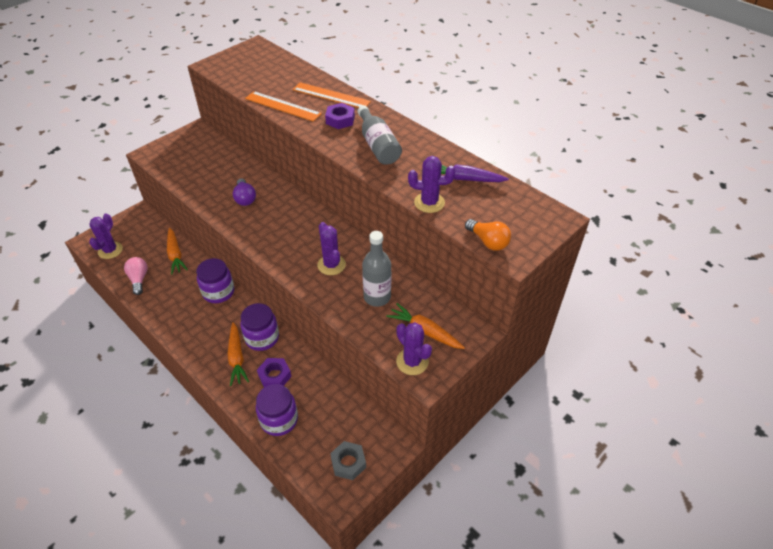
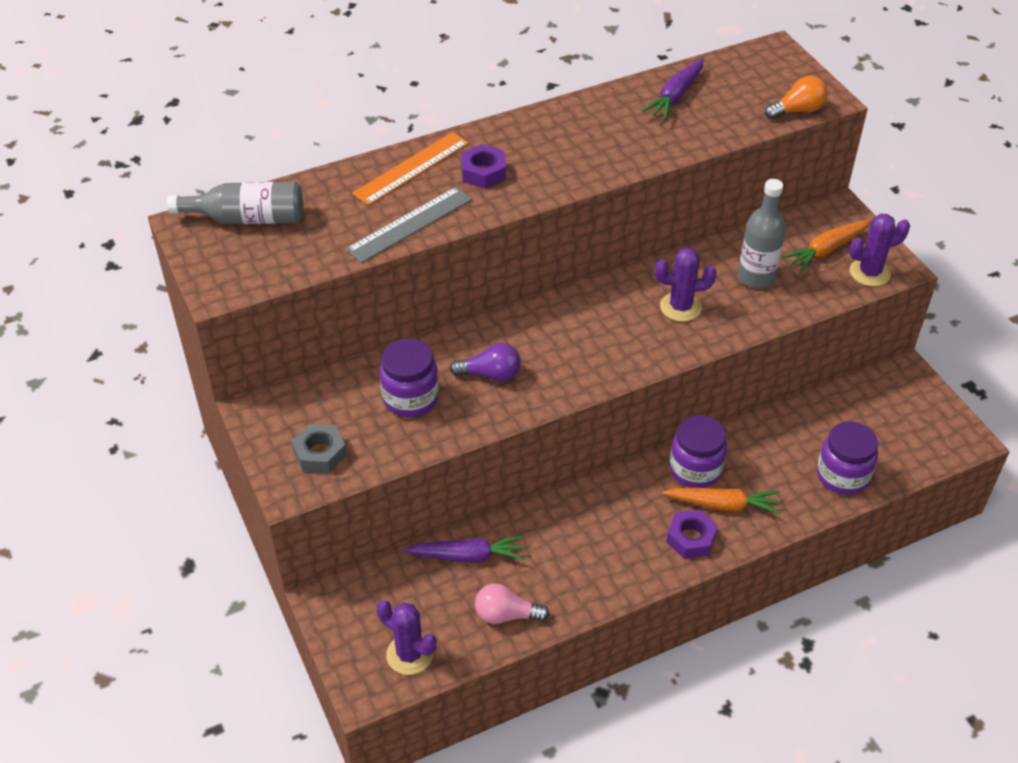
camera: 70 degrees left, 0 degrees up
(175, 255) = (467, 556): orange carrot -> purple carrot
(218, 292) = (581, 508): purple jar -> purple jar (410, 398)
(274, 376) = (768, 467): purple nut -> purple nut (690, 538)
(282, 106) = (410, 224): orange ruler -> grey ruler
(348, 463) = (921, 420): grey nut -> grey nut (320, 453)
(378, 145) = (566, 150): grey bottle -> grey bottle (247, 218)
(429, 203) = (709, 136): purple cactus -> none

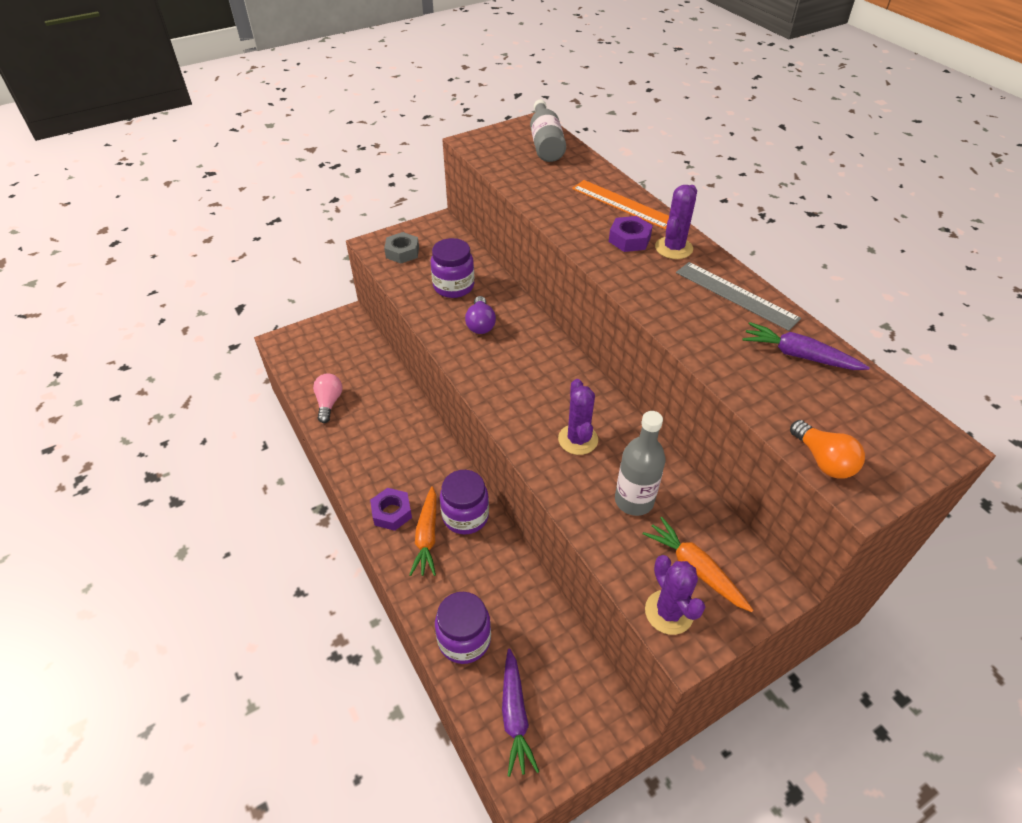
camera: 85 degrees right, 0 degrees up
(409, 654) = (304, 358): purple cactus -> purple cactus (673, 248)
(410, 224) = (554, 209): grey ruler -> grey ruler (736, 295)
(467, 556) = (380, 379): purple carrot -> purple carrot (515, 715)

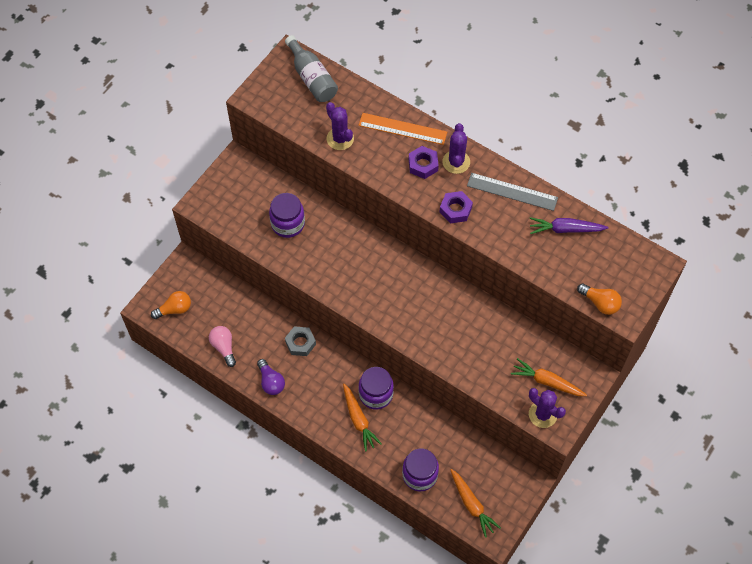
camera: 25 degrees left, 15 degrees up
(307, 352) = (174, 309): none -> orange light bulb
(392, 512) = (325, 413): purple nut -> purple nut (455, 209)
(402, 252) = (227, 204): grey nut -> grey nut (300, 343)
(480, 324) = (328, 252): purple light bulb -> purple light bulb (271, 382)
(515, 715) = (472, 504): purple carrot -> orange carrot
(578, 439) = (442, 322): purple cactus -> purple cactus (340, 139)
(634, 501) = (495, 352): grey bottle -> none

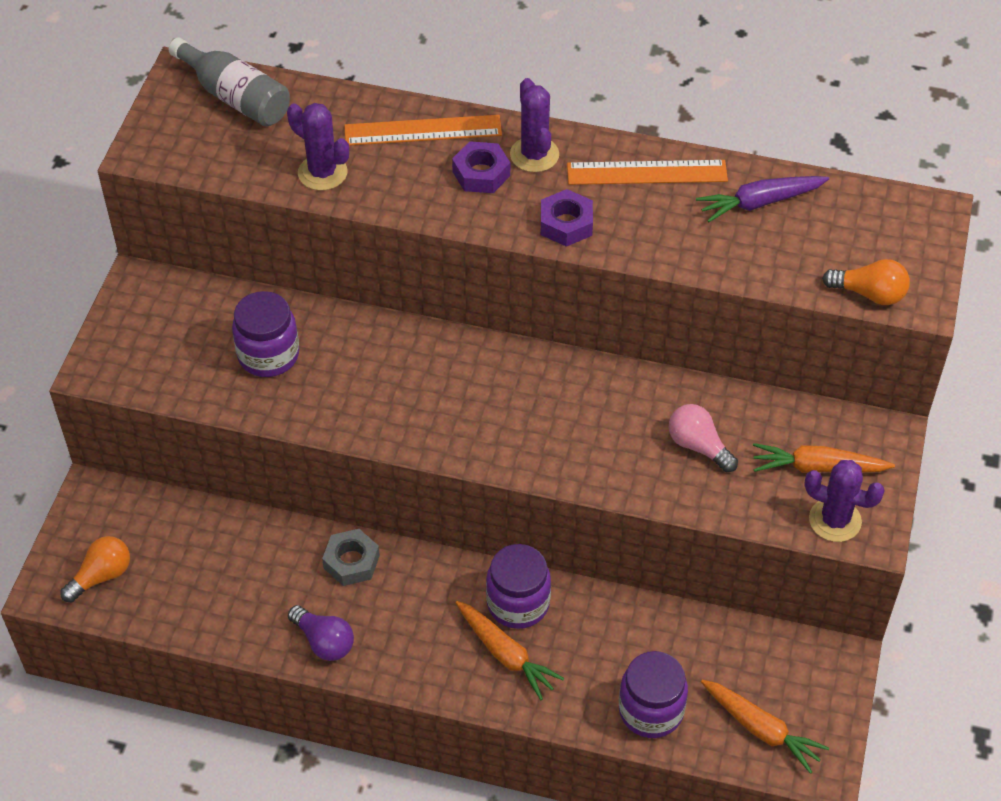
camera: 20 degrees left, 10 degrees down
(224, 347) = (216, 611): pink light bulb -> pink light bulb (698, 446)
(512, 192) = (647, 173): grey ruler -> orange ruler

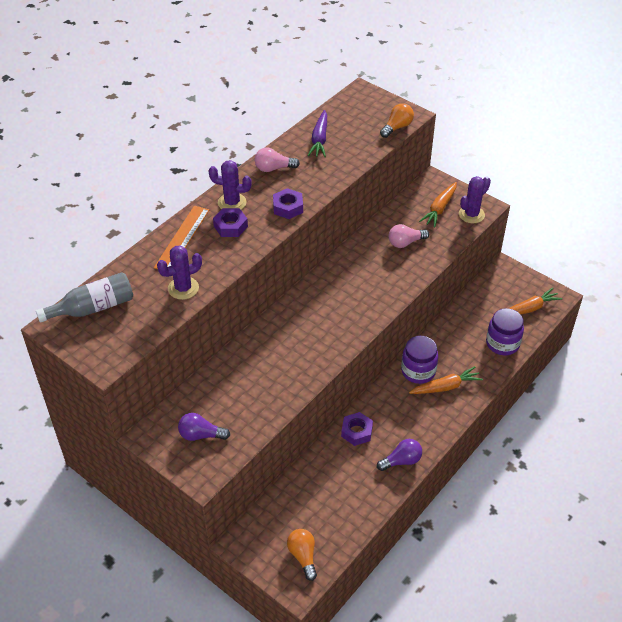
camera: 65 degrees left, 5 degrees down
(165, 339) = (201, 435): none -> purple light bulb
(268, 355) = (244, 390): purple jar -> none
(351, 562) = (356, 431): grey nut -> purple nut
(647, 173) = (273, 168): orange ruler -> pink light bulb

